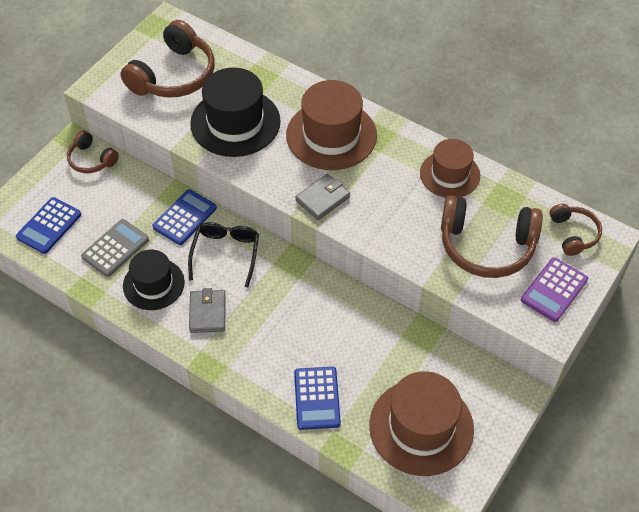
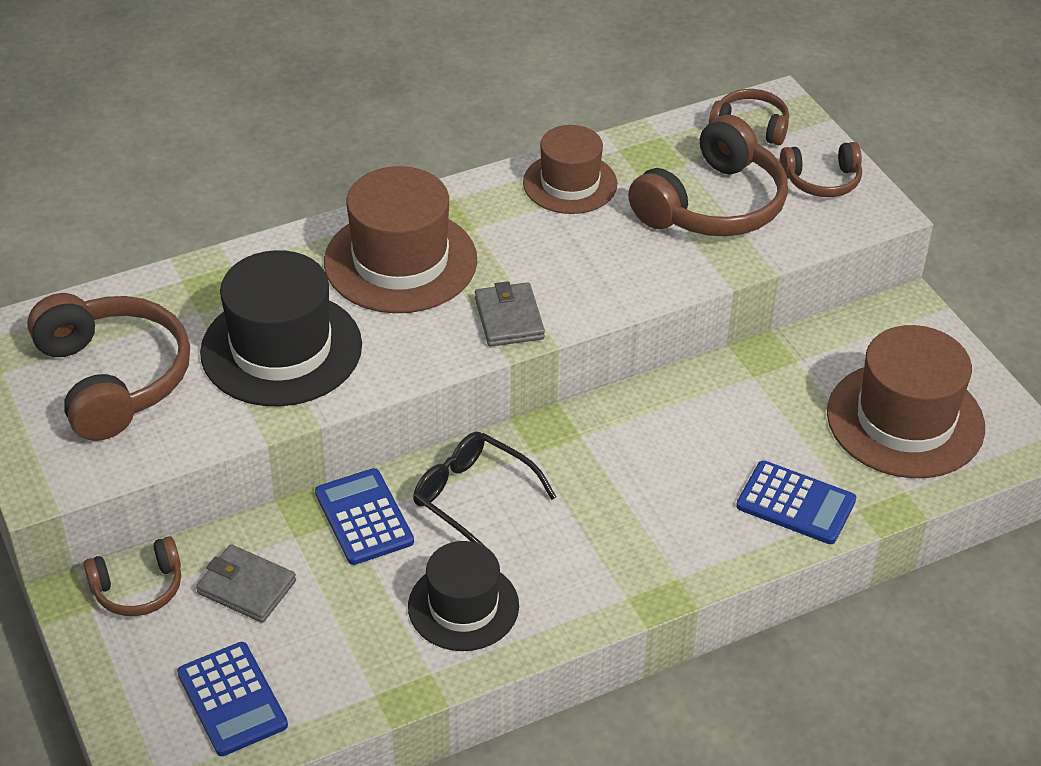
camera: 60 degrees left, 10 degrees down
(115, 248) = (354, 627): grey calculator -> none
(207, 313) = (566, 563): grey wallet -> grey wallet (246, 587)
(554, 290) = (822, 181): purple calculator -> brown headphones

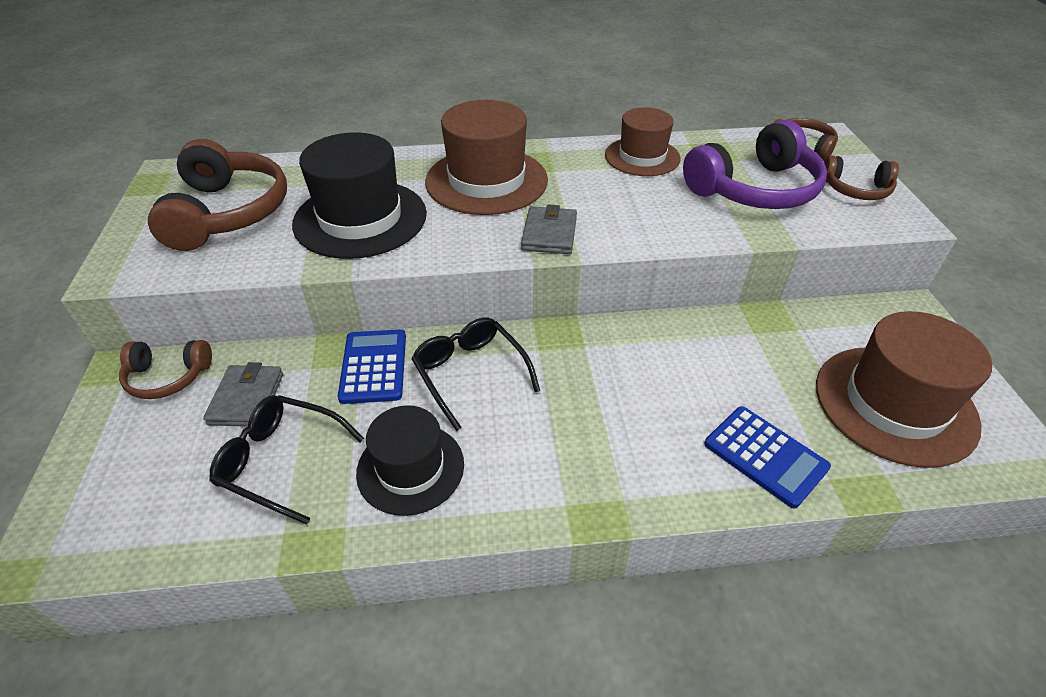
camera: 20 degrees right, 0 degrees up
(232, 699) = (163, 497): blue calculator -> none
(246, 587) = (247, 399): grey wallet -> grey wallet turned 45 degrees clockwise
(329, 635) = (282, 461): none -> black glasses
(713, 205) = (754, 189): brown headphones -> purple headphones

